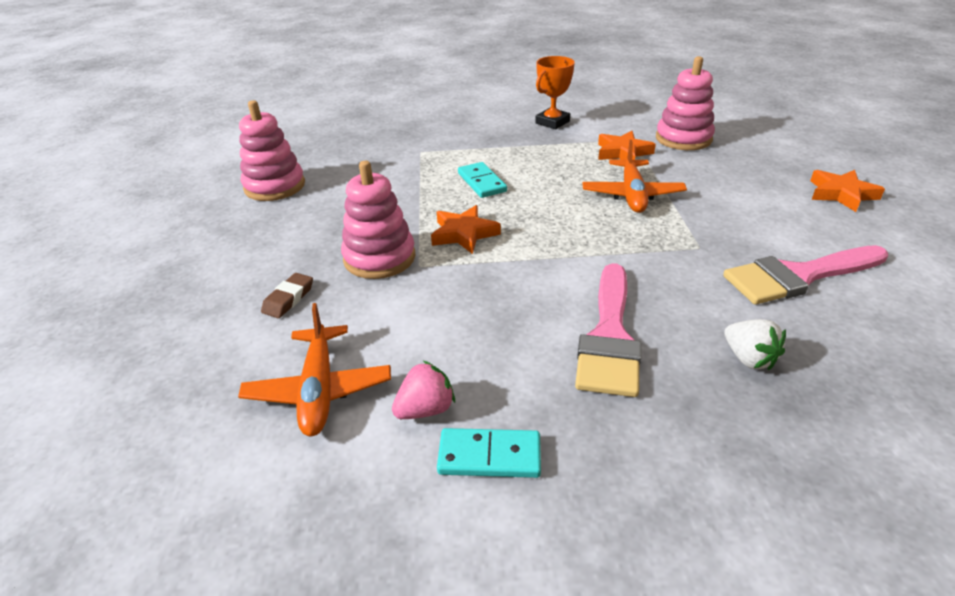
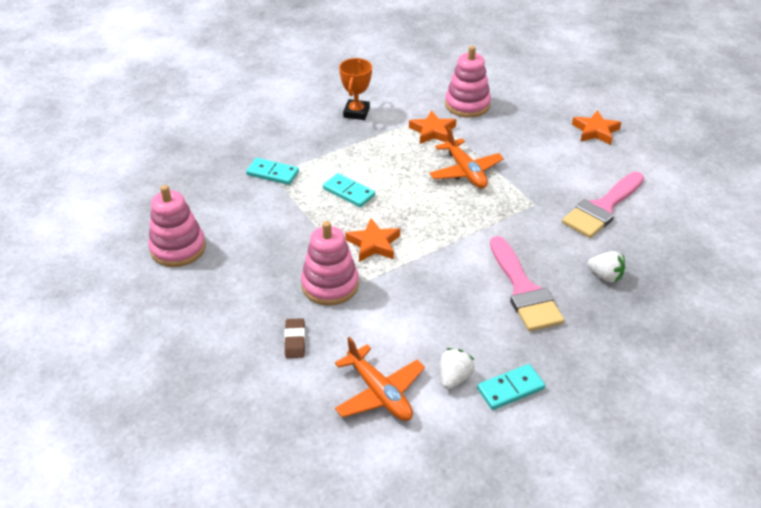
camera: 30 degrees left, 5 degrees up
(422, 151) = (272, 173): none -> turquoise domino
(425, 409) = (454, 377): pink strawberry -> white strawberry

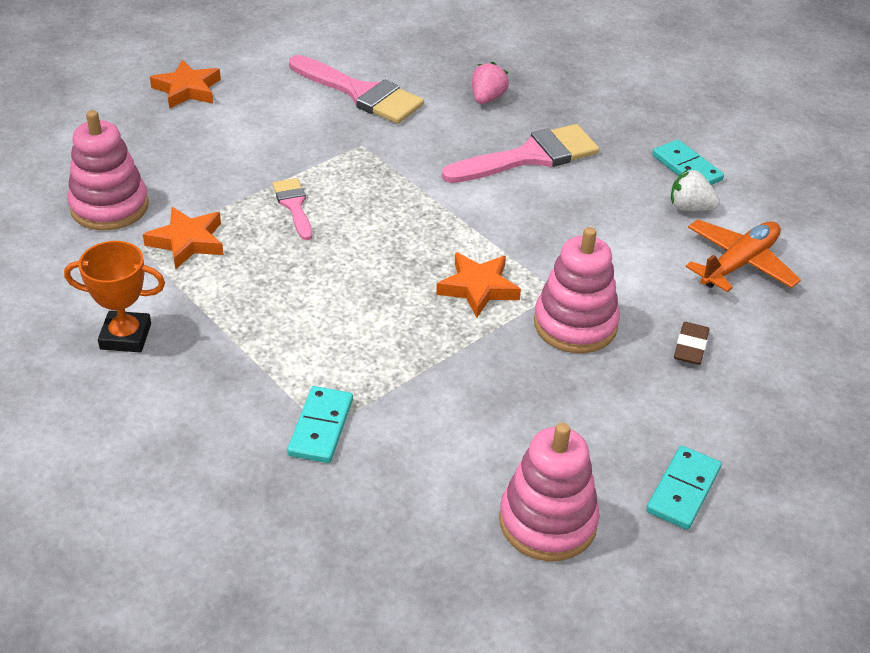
camera: 100 degrees left, 0 degrees up
(295, 340) = (690, 347): brown eraser -> brown eraser turned 60 degrees counterclockwise
(348, 192) = (361, 325): turquoise domino -> turquoise domino (683, 490)
(465, 171) = (294, 205): orange plane -> pink brush
(605, 276) = (487, 98): white strawberry -> pink strawberry

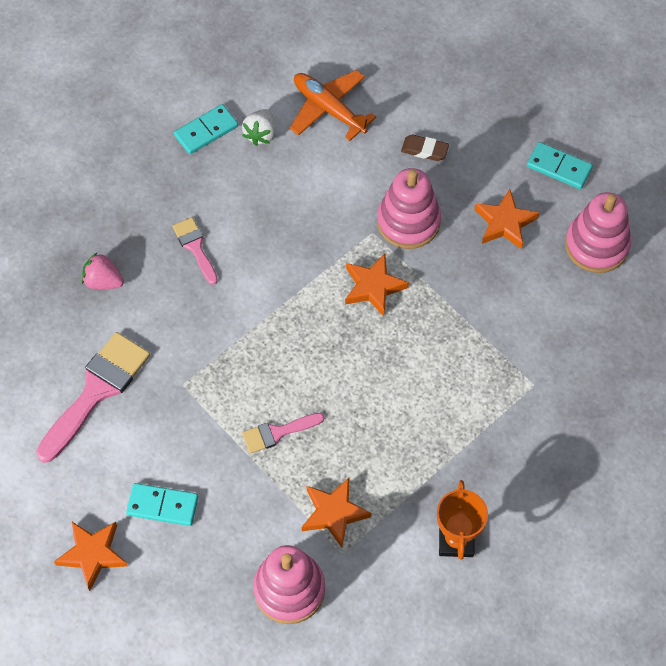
camera: 90 degrees left, 20 degrees up
(321, 427) = (534, 387): turquoise domino -> turquoise domino (163, 505)
(530, 156) = (195, 247): pink brush -> pink brush, size x0.54
(580, 419) = (504, 223): none -> orange star

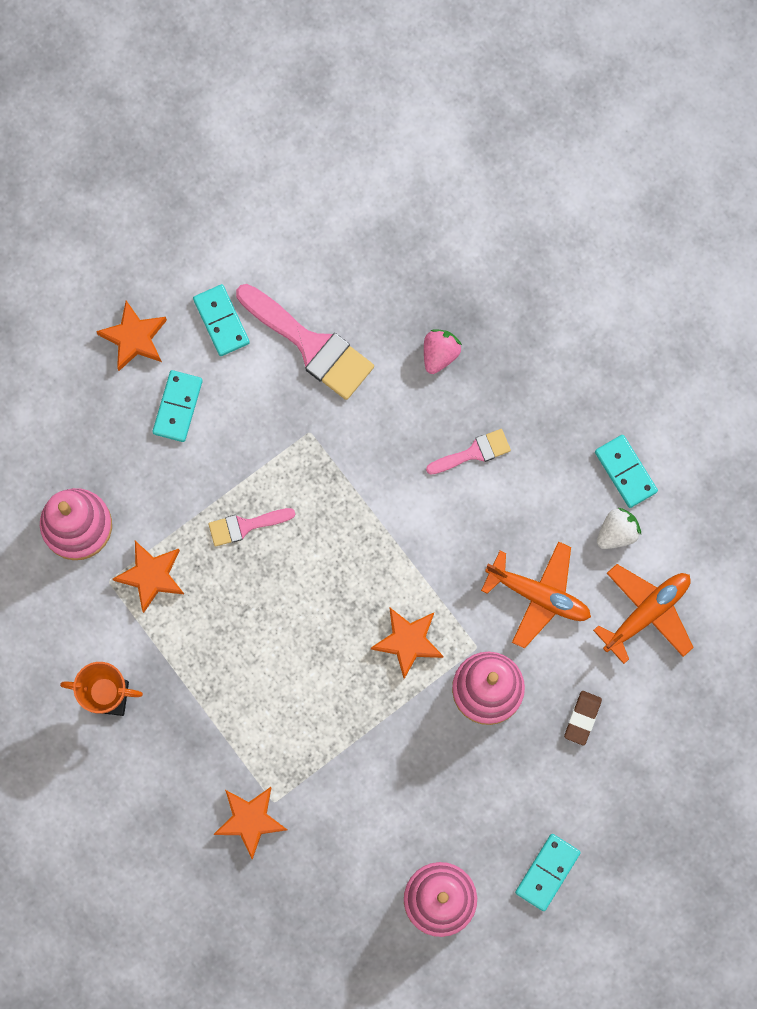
camera: 95 degrees right, 15 degrees up
(74, 474) = (221, 321): none -> turquoise domino
(260, 134) = (617, 533): white strawberry -> white strawberry turned 120 degrees clockwise
(277, 433) = (245, 526): pink brush -> pink brush turned 90 degrees counterclockwise
(321, 189) = (538, 595): none -> orange plane
(504, 223) = (478, 798): orange star -> orange star (250, 820)

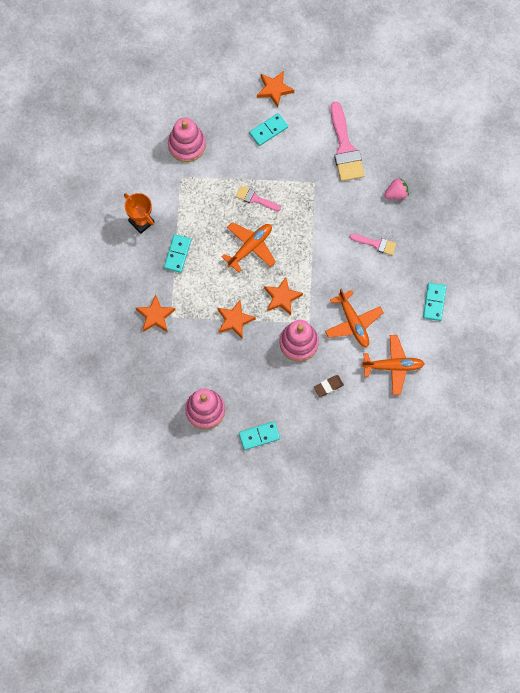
camera: 40 degrees right, 5 degrees down
(151, 576) = (199, 188): orange star -> orange star (234, 320)
(221, 321) = (316, 110): turquoise domino -> turquoise domino (177, 254)
(300, 604) = (250, 247): none -> orange plane
(617, 533) = (409, 324): white strawberry -> none

